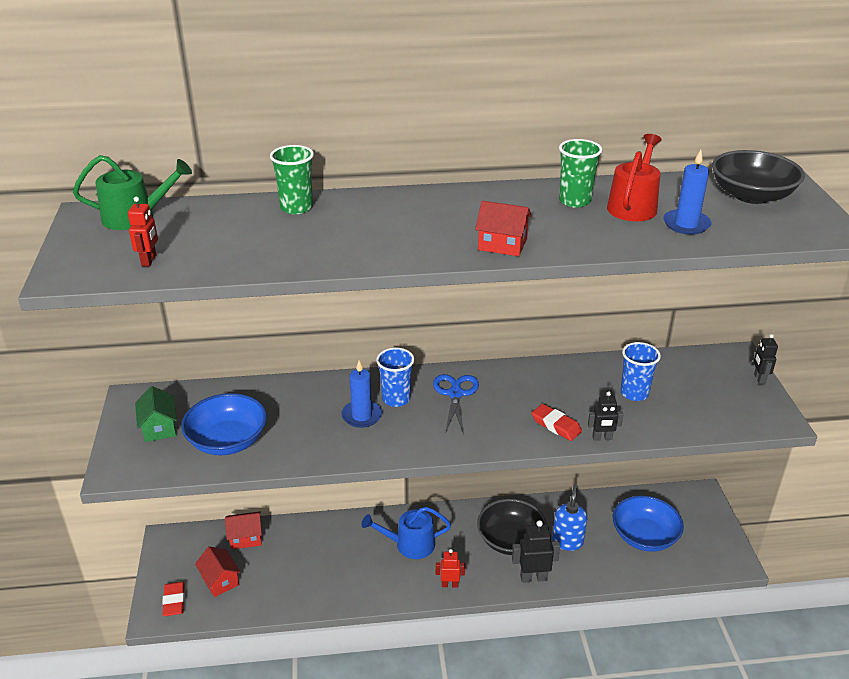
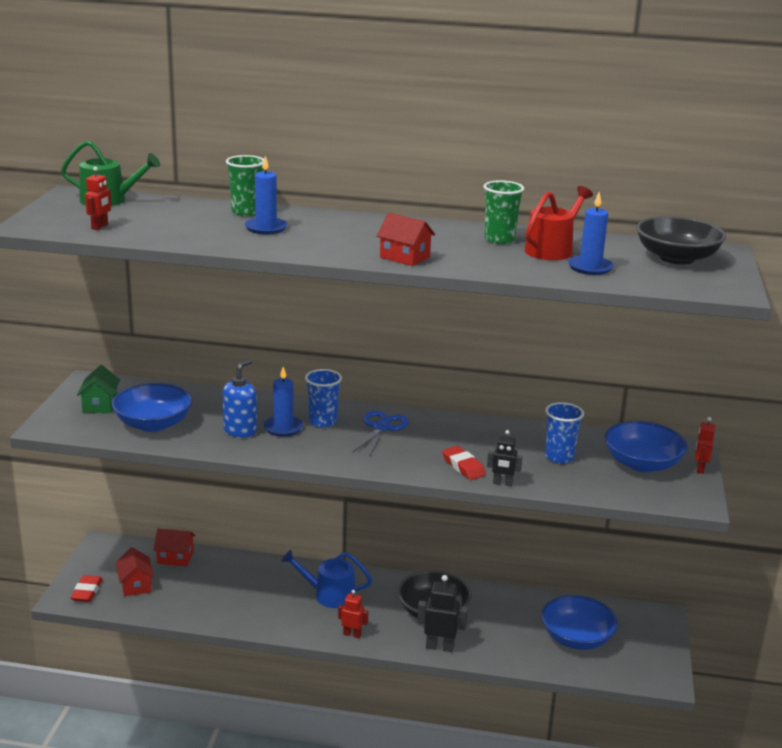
camera: 15 degrees right, 10 degrees down
(332, 228) = (266, 228): none -> blue candle
(567, 541) = (491, 625): blue soap dispenser -> blue soap dispenser (240, 431)
(708, 384) = (642, 464): none -> blue bowl
(759, 379) = (700, 469): black robot -> red robot

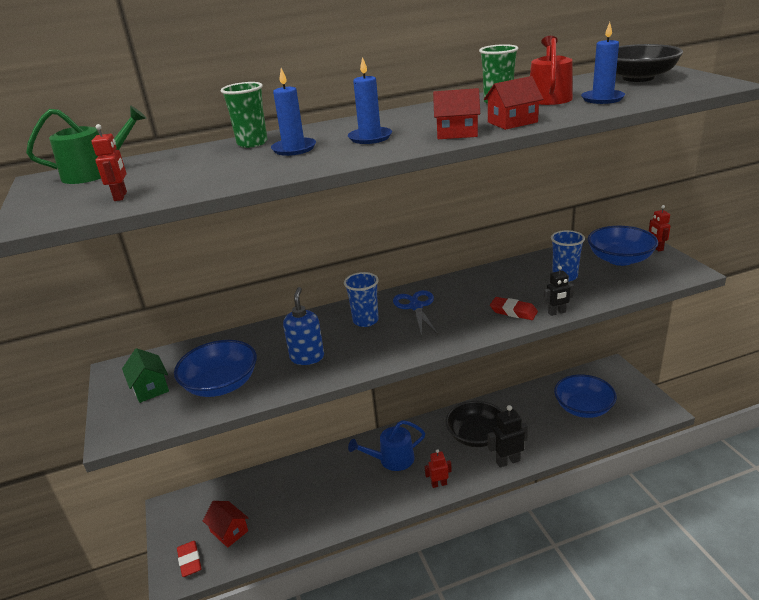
camera: 25 degrees left, 5 degrees up
(175, 557) = (243, 488): red house -> red house (512, 122)
(283, 428) = (340, 339): blue candle -> blue candle (370, 138)

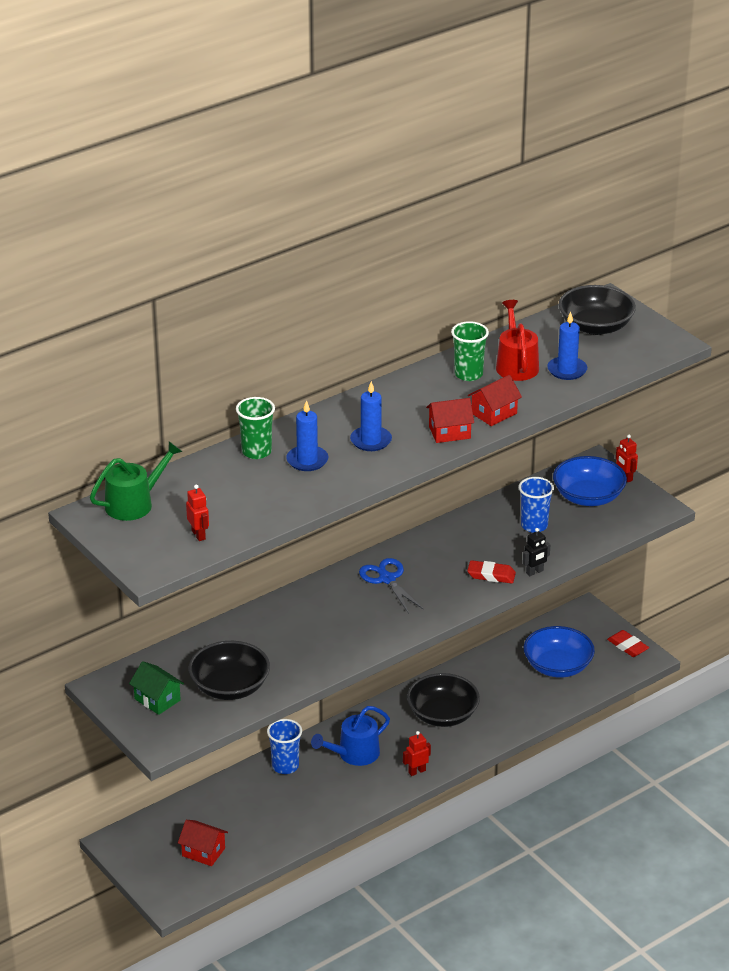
camera: 20 degrees left, 5 degrees up
(190, 561) = (177, 884): red eraser -> red eraser (627, 646)
(221, 384) = (230, 687): blue bowl -> black bowl
(307, 357) = (301, 649): blue soap dispenser -> none
(365, 320) = (340, 601): blue cup -> blue cup (285, 766)
(507, 461) = (485, 737): black robot -> none

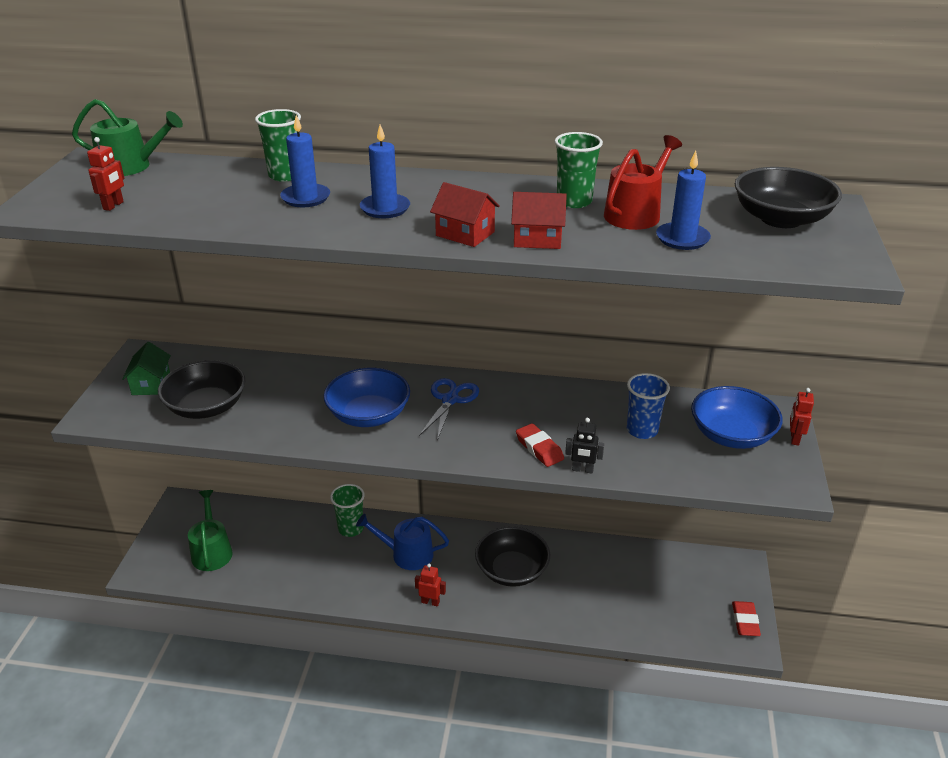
camera: 45 degrees right, 0 degrees up
(203, 852) = (212, 551): red house -> green watering can
(285, 766) = (351, 528): blue cup -> green cup
(557, 666) = (658, 596): blue bowl -> blue bowl (368, 415)

